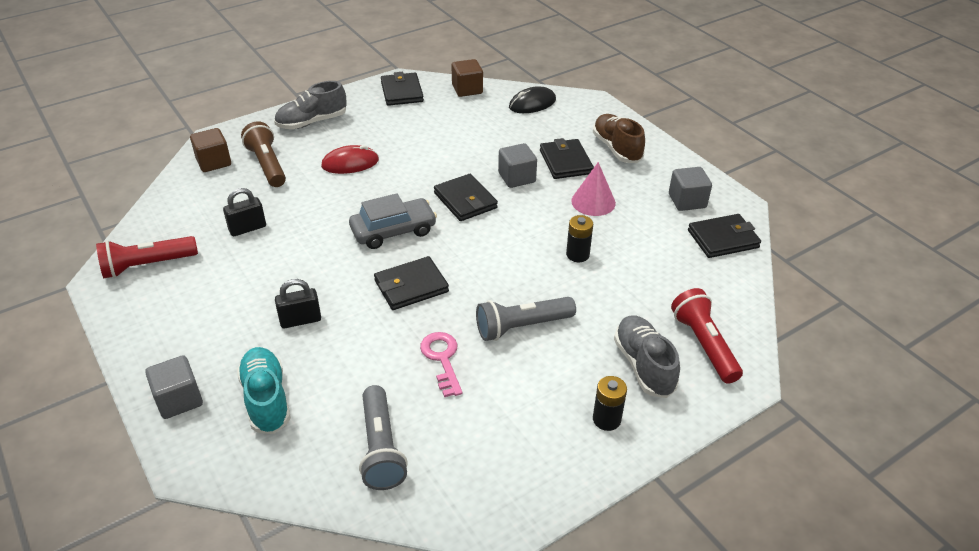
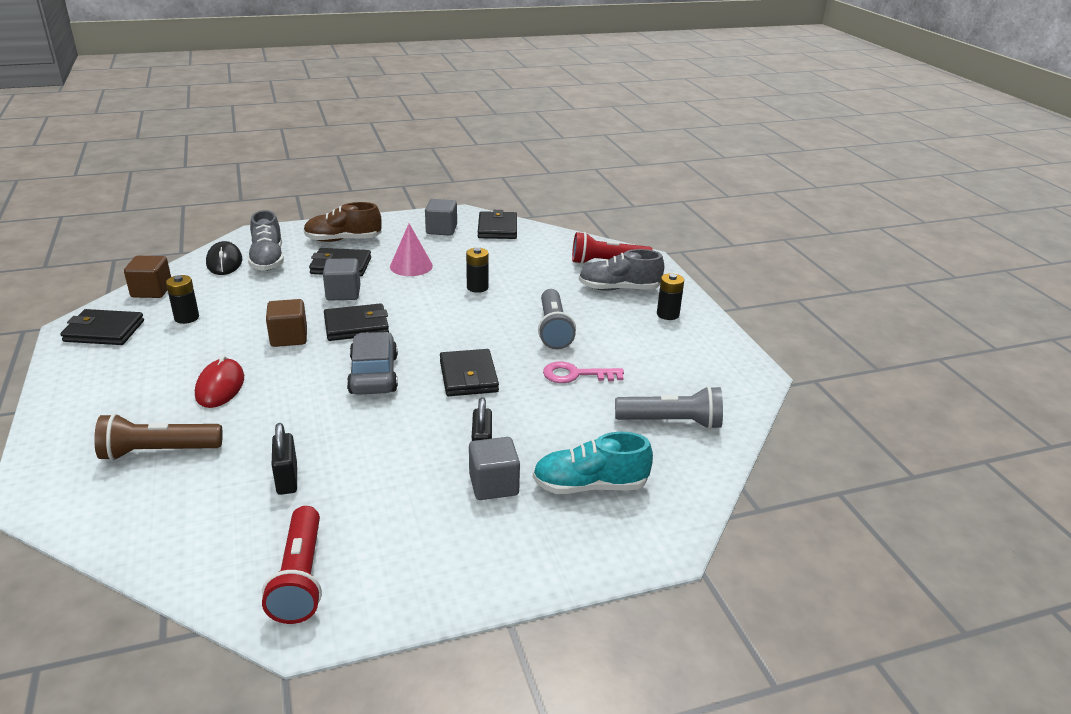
camera: 75 degrees left, 10 degrees down
(179, 400) = (568, 552): grey cube -> grey cube (493, 485)
(214, 162) = (100, 501): brown cube -> brown cube (289, 337)
(312, 122) = (94, 405): grey shoe -> grey shoe (268, 260)
(436, 117) = (186, 318): none -> black battery

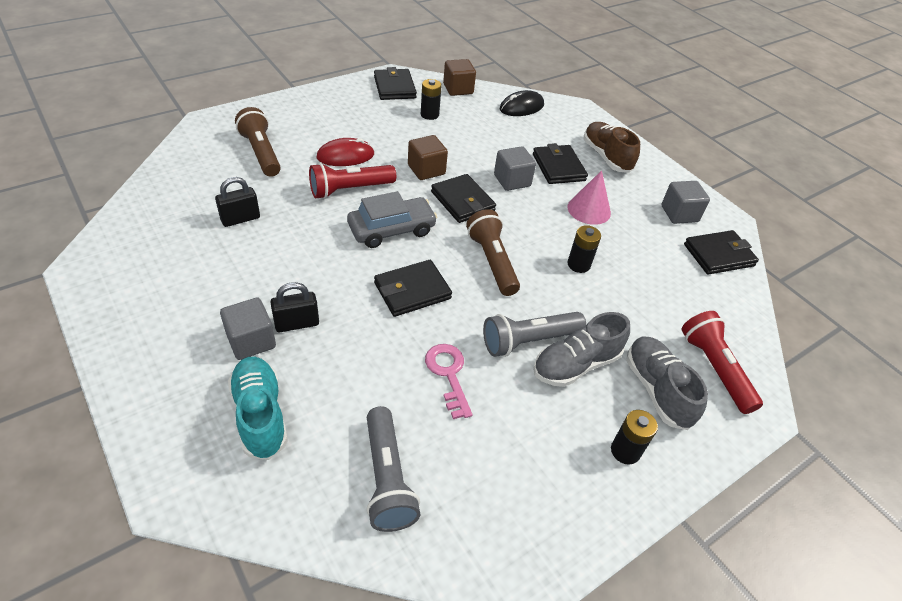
camera: 70 degrees right, 15 degrees up
(268, 260) = (540, 126): grey shoe -> grey shoe (576, 364)
(300, 577) = (133, 254): red flashlight -> red flashlight (350, 190)
(452, 327) = (492, 262): none -> brown flashlight

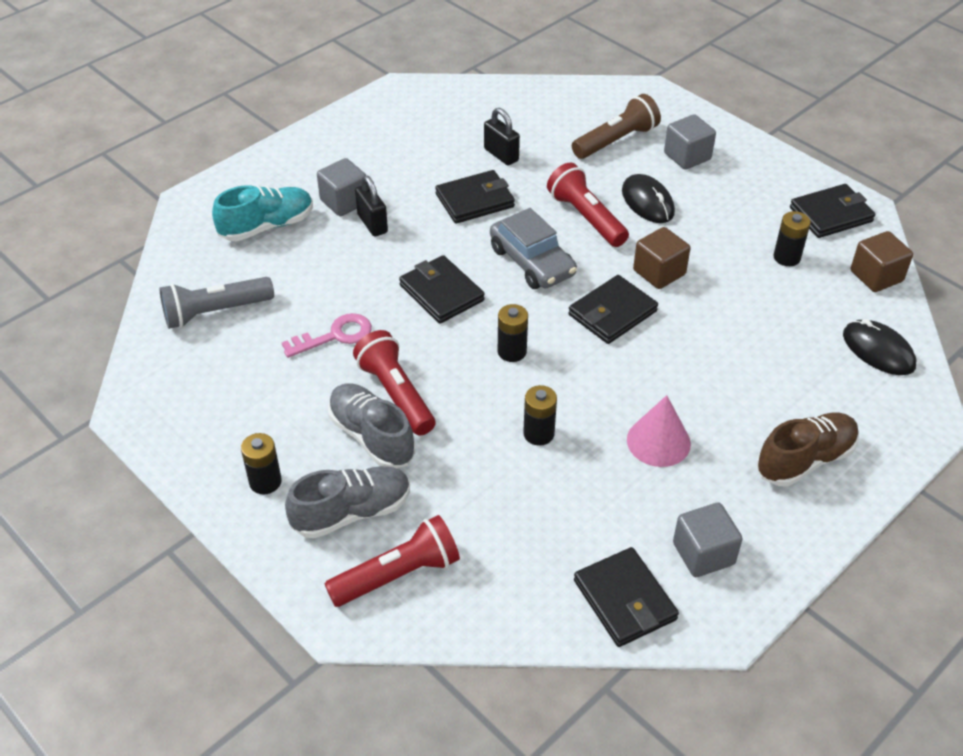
camera: 85 degrees right, 0 degrees up
(345, 156) = (647, 202): red mouse -> black mouse
(492, 262) = (512, 351): brown flashlight -> black battery
(512, 180) = (681, 355): grey cube -> grey cube (687, 156)
(529, 341) = (396, 394): grey flashlight -> red flashlight
(558, 167) = (742, 403): black wallet -> black wallet (474, 200)

